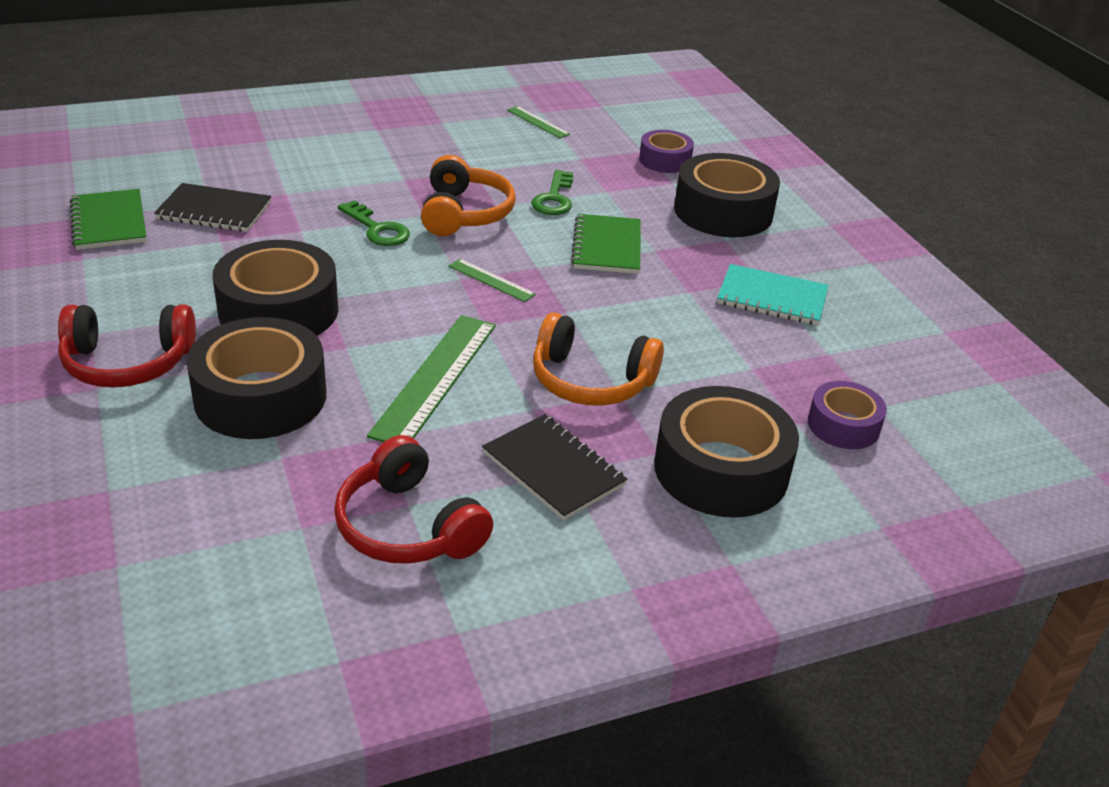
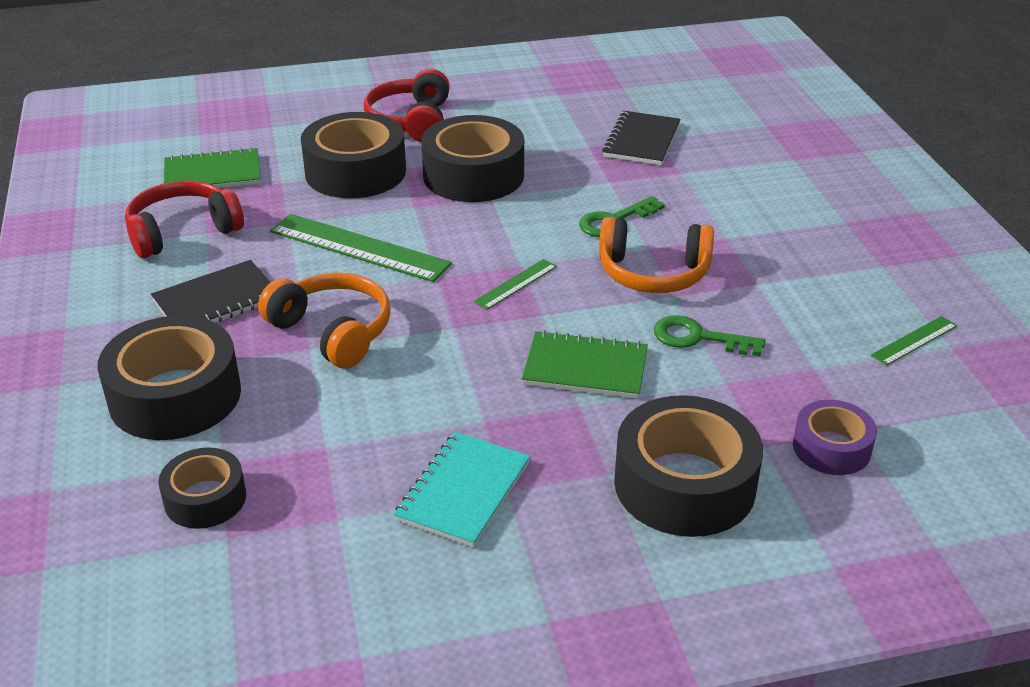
camera: 100 degrees right, 0 degrees up
(109, 222) = (616, 99): green notebook -> green notebook (212, 174)
(591, 381) = (332, 332): orange headphones -> orange headphones turned 105 degrees clockwise
(843, 425) = (205, 498): purple tape -> black tape

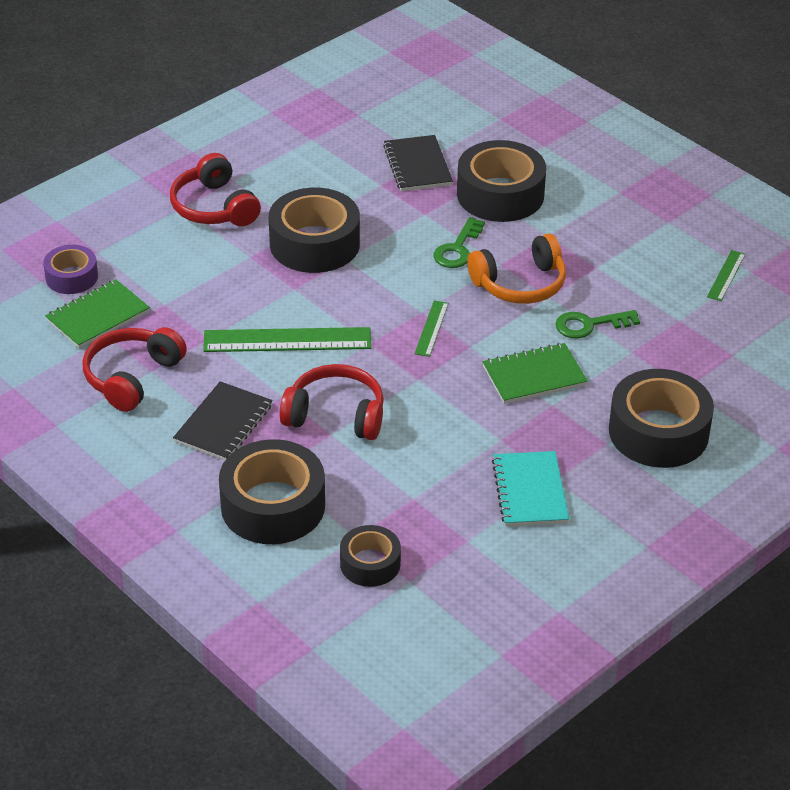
camera: 30 degrees left, 5 degrees up
(332, 332) = (335, 415): orange headphones -> red headphones
(355, 172) = (216, 273): black tape -> black tape (500, 194)
(831, 448) = (726, 373): purple tape -> purple tape (71, 277)

